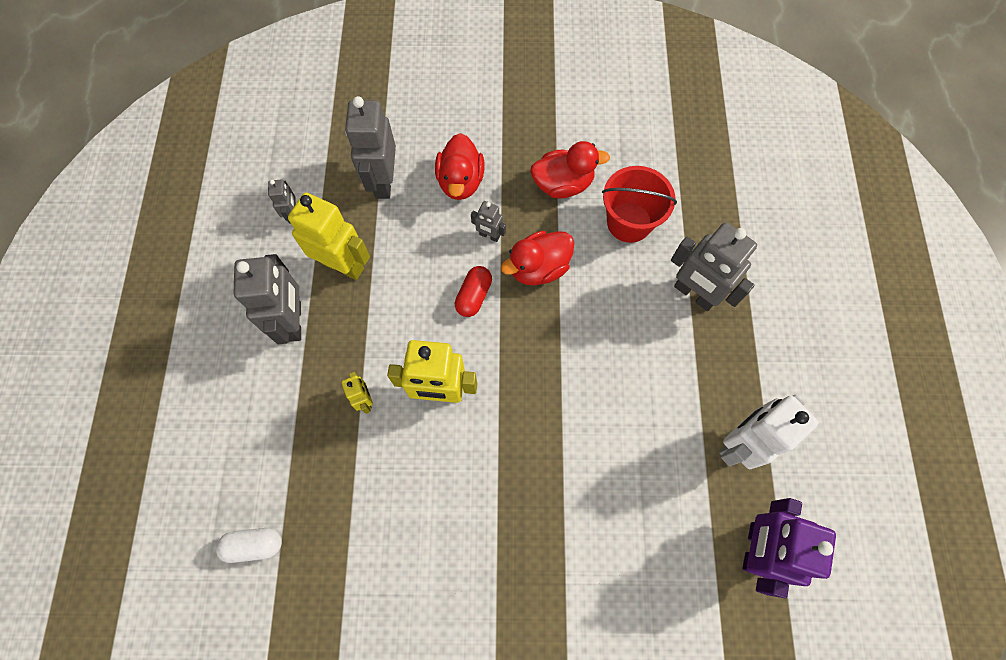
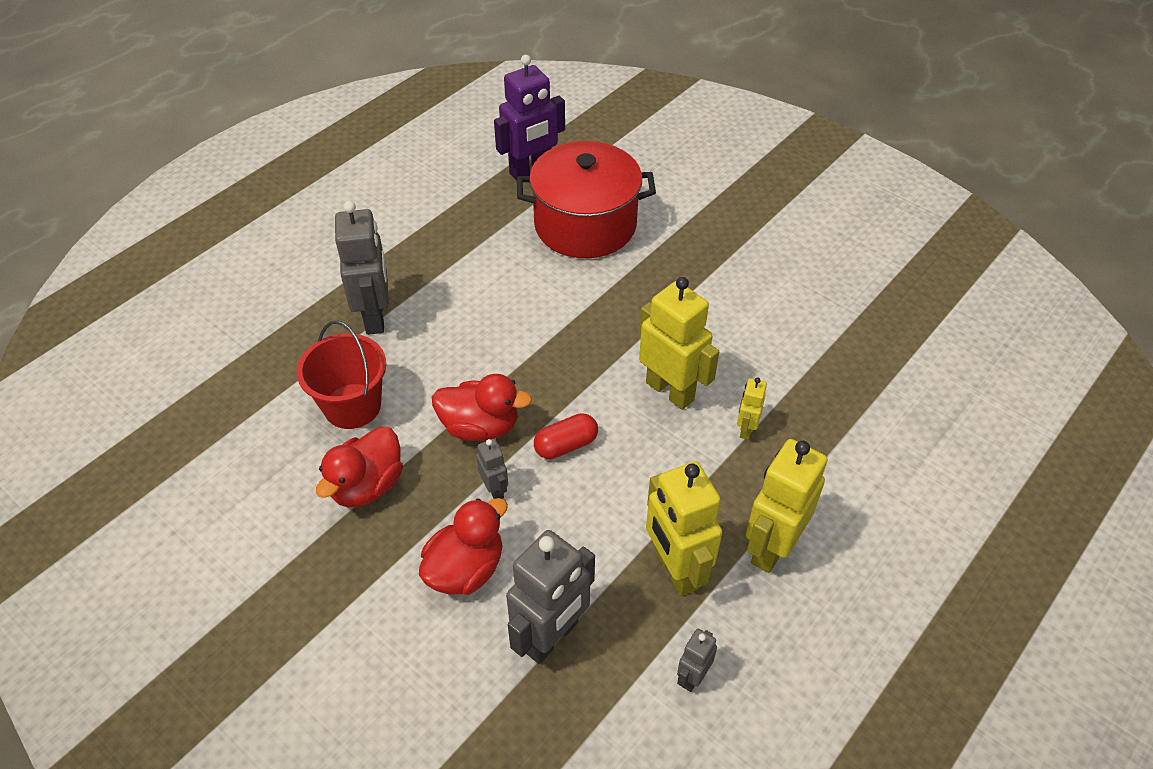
camera: 140 degrees left, 20 degrees down
(254, 545) = (920, 388): white capsule -> none
(294, 321) = (771, 547): grey robot -> yellow robot
(563, 184) = (367, 486): red duck -> red duck turned 90 degrees counterclockwise
(644, 515) = (585, 225): none -> red pot
(739, 444) = (470, 217): white robot -> none

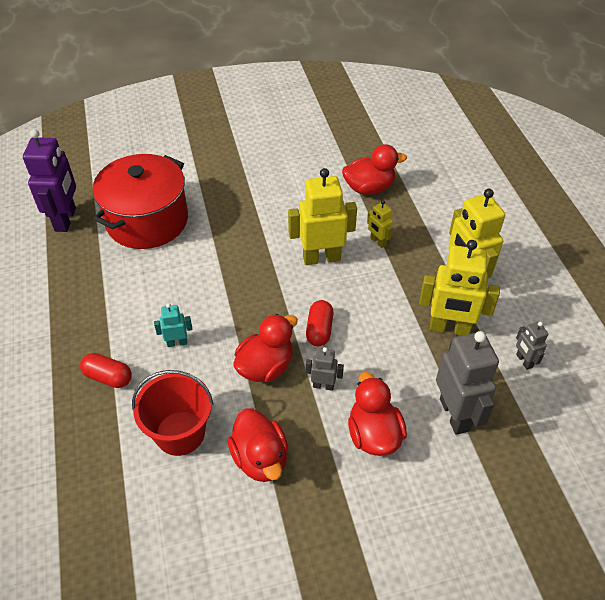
camera: 55 degrees left, 0 degrees up
(375, 317) = (108, 377): grey robot -> red capsule
(453, 340) = (177, 342): none -> turquoise robot
(825, 375) = (369, 188): none -> red duck

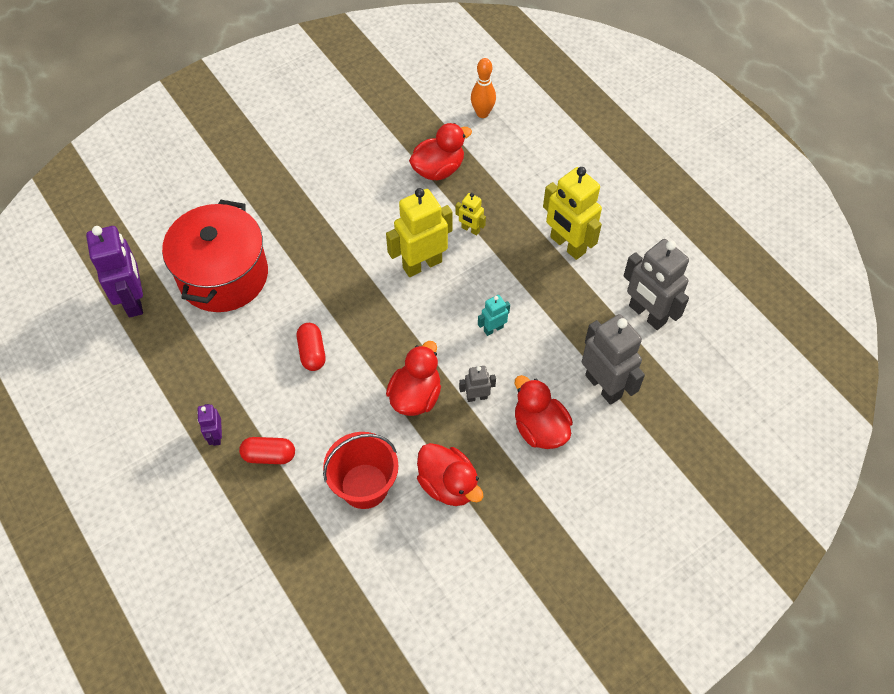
camera: 20 degrees left, 10 degrees up
(72, 346) = (216, 436): none -> purple robot
(177, 342) = (319, 399): turquoise robot -> turquoise robot (493, 329)
(319, 330) = (451, 342): red capsule -> red capsule (312, 352)
(426, 156) = (482, 113): none -> orange bowling pin
(449, 328) = (570, 302): yellow robot -> none
(524, 361) = (647, 314): grey robot -> grey robot, size x2.04

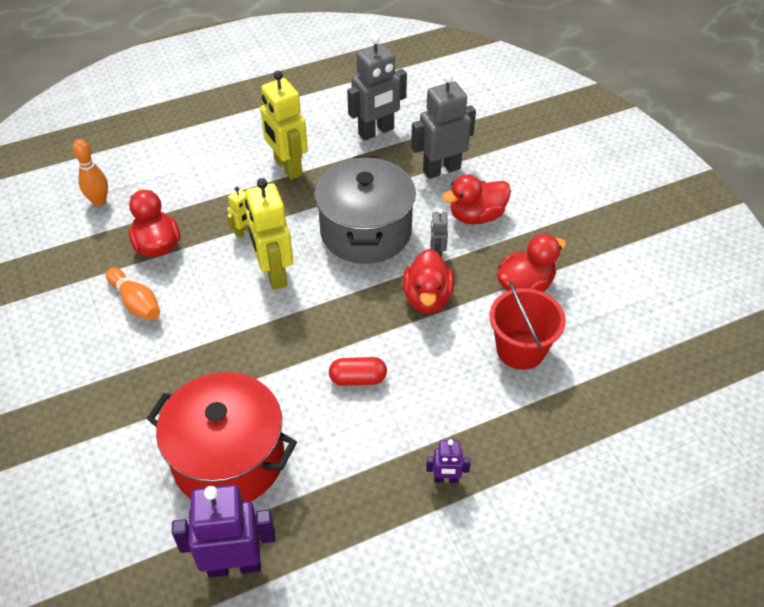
camera: 80 degrees left, 10 degrees down
(269, 455) = (477, 429): red capsule -> none
(370, 172) = (136, 302): none -> orange bowling pin
(415, 396) = (427, 298): red duck -> red duck turned 120 degrees counterclockwise
(493, 329) = (365, 231): turquoise robot -> grey pot
(567, 245) = (287, 167): yellow robot -> yellow robot turned 90 degrees clockwise

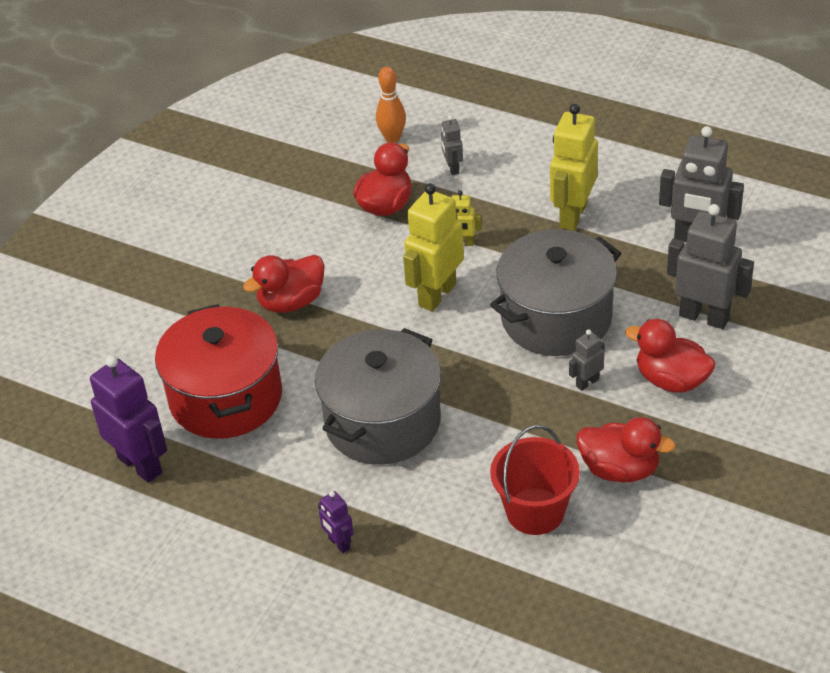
camera: 55 degrees right, 5 degrees down
(136, 302) = (315, 238): orange bowling pin -> none
(170, 191) = (452, 168): none -> grey robot
(358, 379) = (383, 422): red capsule -> grey pot
(427, 298) = (524, 410): red duck -> red duck (291, 302)

